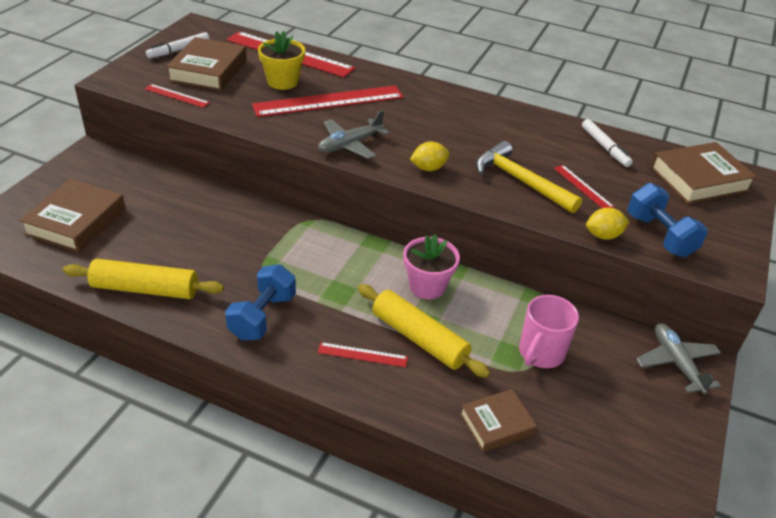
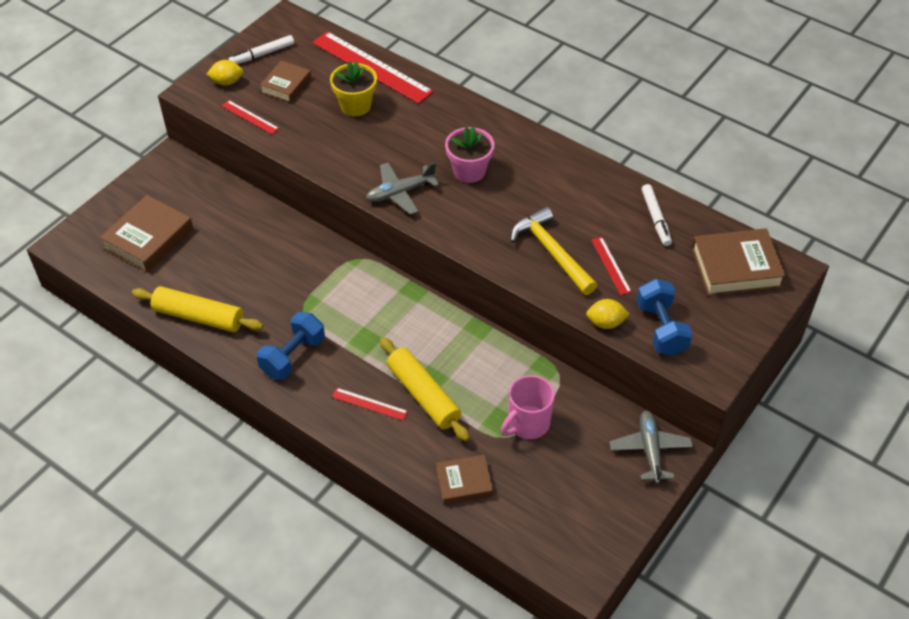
camera: 15 degrees right, 10 degrees up
(208, 70) = (286, 85): brown book -> brown book, size x0.62
(329, 101) = (395, 135): red ruler -> none
(427, 286) = (447, 343): pink flower pot -> pink flower pot (469, 171)
(428, 168) = (467, 228): yellow lemon -> yellow lemon (227, 82)

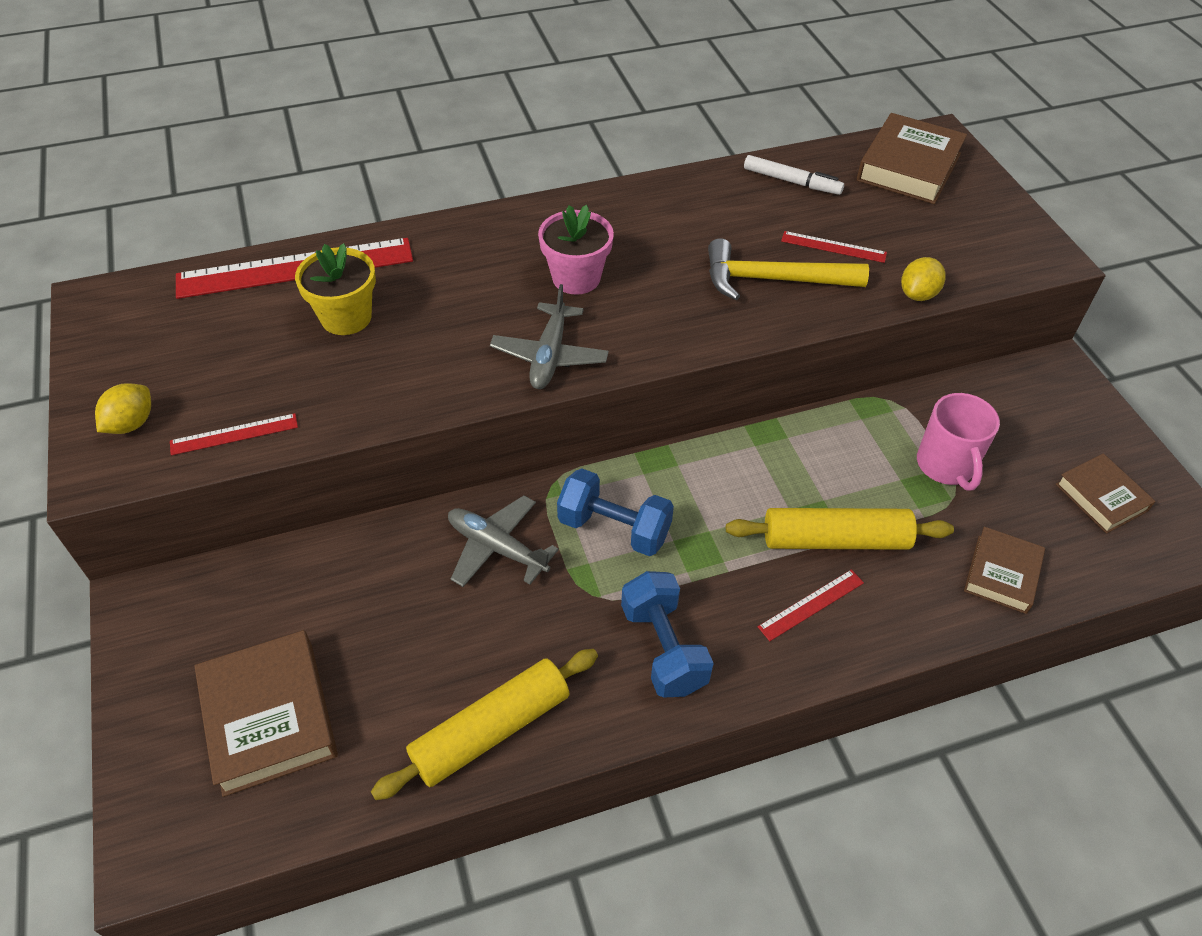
camera: 55 degrees left, 0 degrees up
(262, 54) = (128, 358): white marker -> none
(286, 85) = (221, 364): brown book -> brown book (1101, 497)
(650, 450) = (1047, 386): grey plane -> grey plane (497, 548)
(661, 329) = (957, 259): blue dumbbell -> blue dumbbell (614, 528)

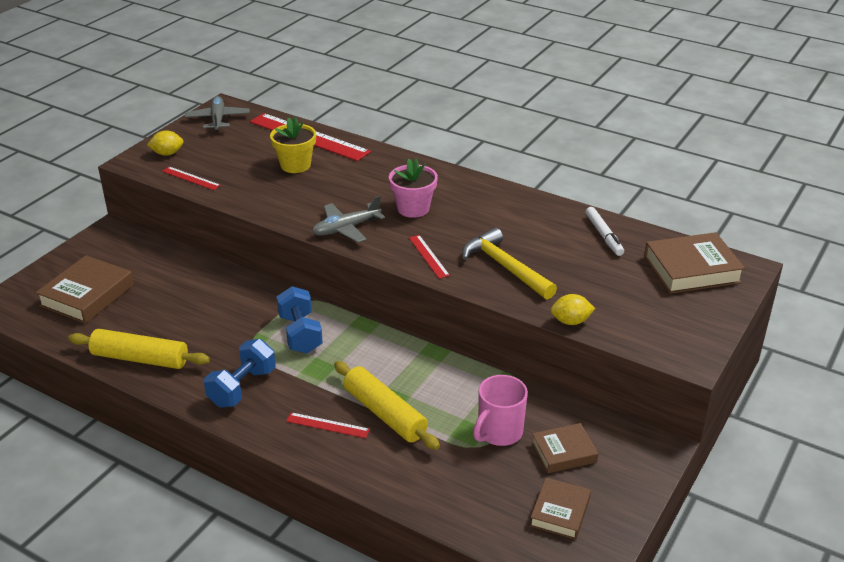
camera: 50 degrees right, 15 degrees down
(497, 548) = (245, 305): grey plane -> grey plane (218, 119)
(833, 247) = (566, 274): red ruler -> red ruler (428, 256)
(1002, 574) = (438, 491): brown book -> brown book (564, 452)

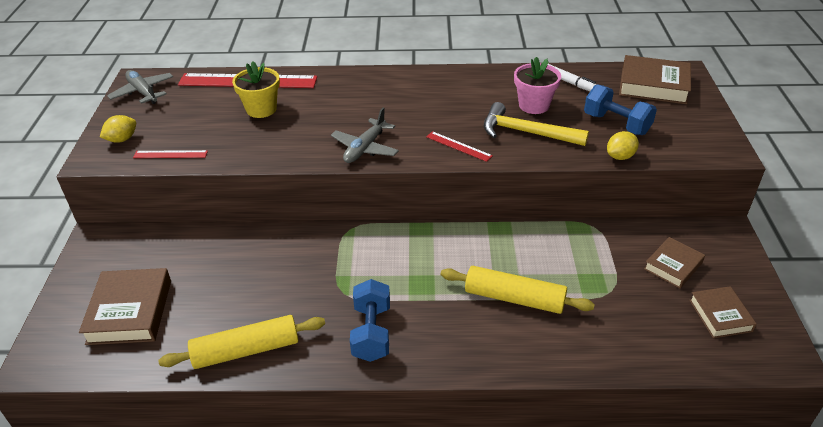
camera: 30 degrees left, 5 degrees up
(300, 334) = (375, 260): blue dumbbell -> blue dumbbell (616, 124)
(327, 425) = (479, 331): red ruler -> none
(413, 208) = (403, 111): pink flower pot -> pink flower pot (534, 105)
(499, 432) = (613, 272): pink mug -> none
(691, 269) = (653, 85): brown book -> brown book turned 60 degrees clockwise

